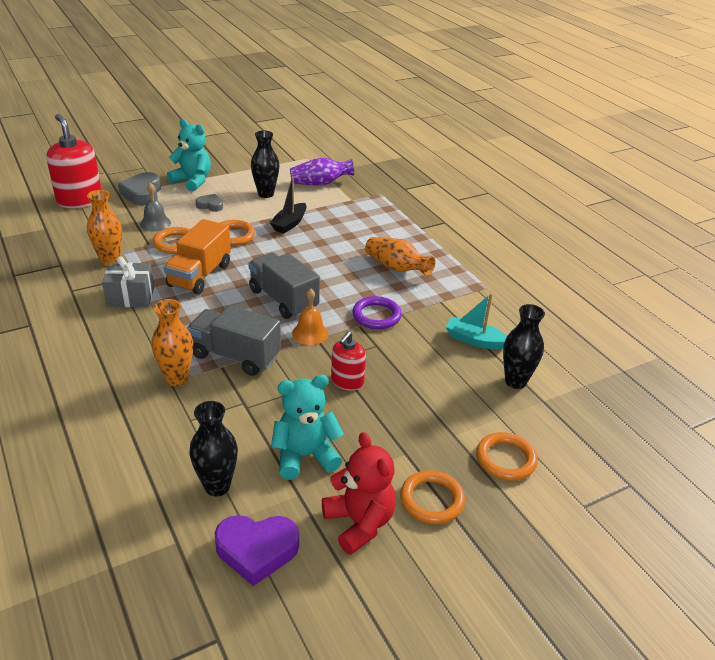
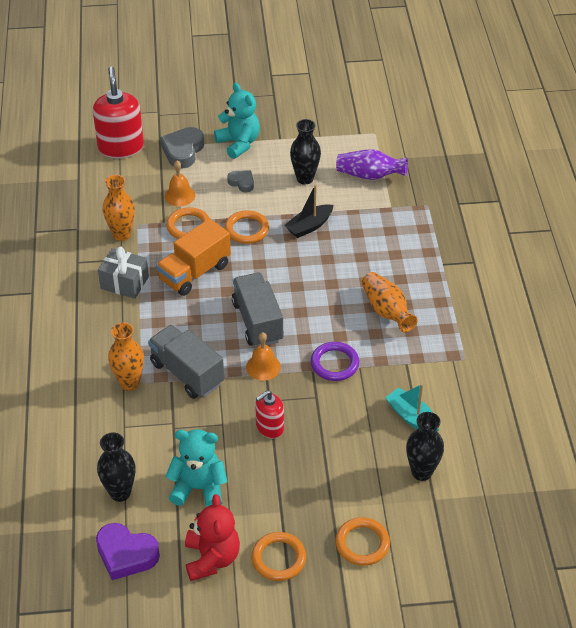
camera: 25 degrees right, 10 degrees up
(155, 223) = (180, 195): grey bell -> orange bell

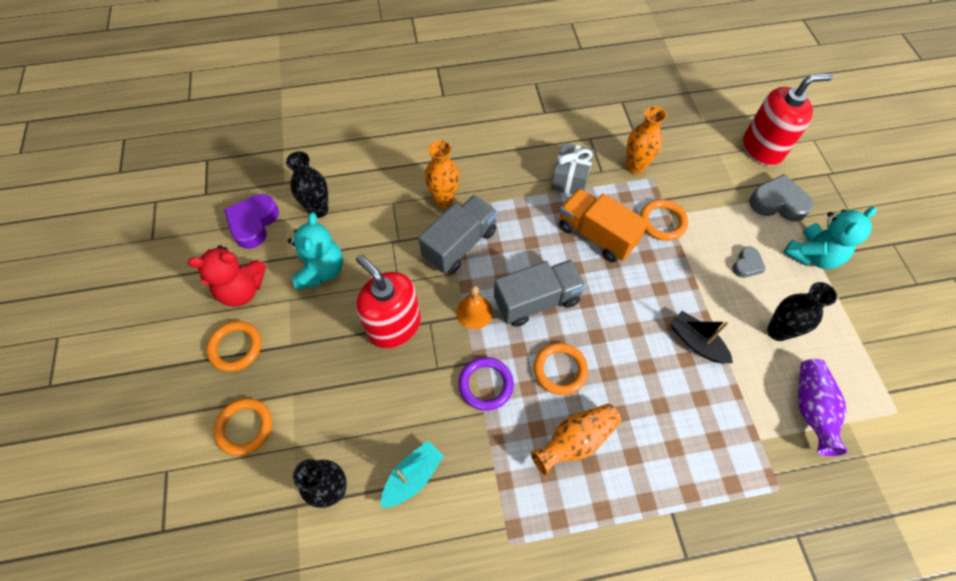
camera: 85 degrees right, 15 degrees up
(180, 195) = (706, 208): orange bell -> none
(246, 229) = (673, 277): orange ring -> orange ring (560, 370)
(269, 427) = (394, 325): red soap dispenser -> red soap dispenser, size x1.75

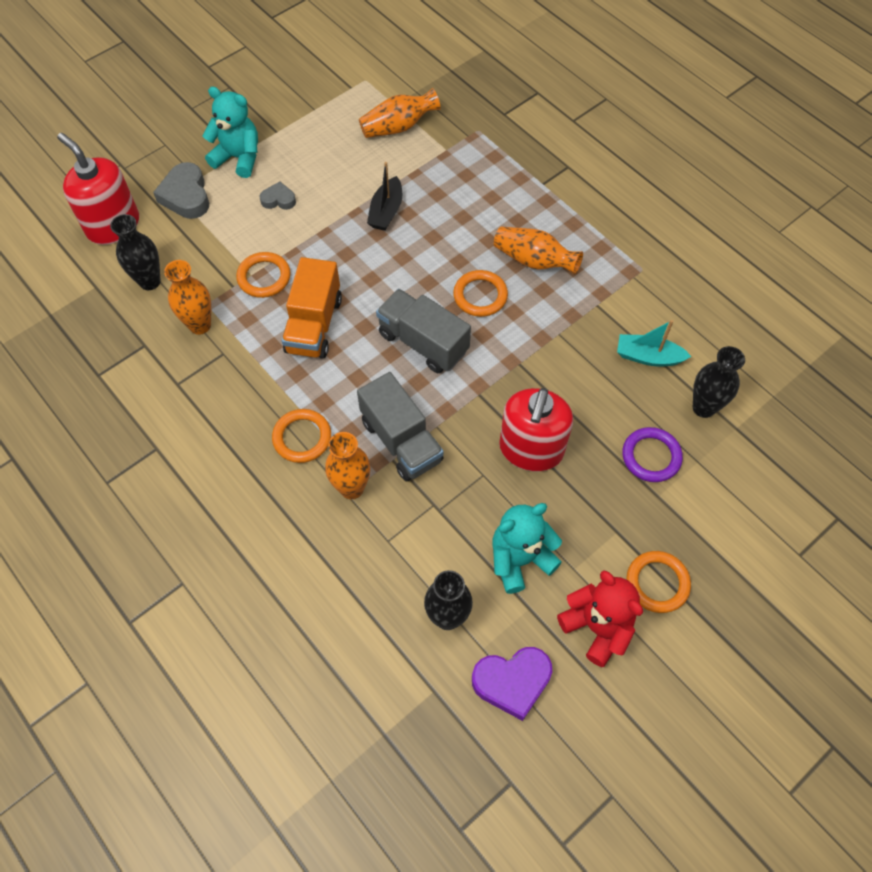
camera: 120 degrees left, 0 degrees up
(245, 427) = (716, 515): orange ring -> orange ring (302, 438)
(460, 244) = (401, 441): grey truck -> grey truck turned 135 degrees counterclockwise
(474, 312) = (469, 388): orange bell -> none
(486, 384) = (533, 344): purple ring -> purple ring (651, 456)
(570, 178) = (250, 378): grey gift -> none
(777, 331) = (338, 162): black vase -> black vase (150, 281)
(811, 409) = (398, 127): purple vase -> orange vase

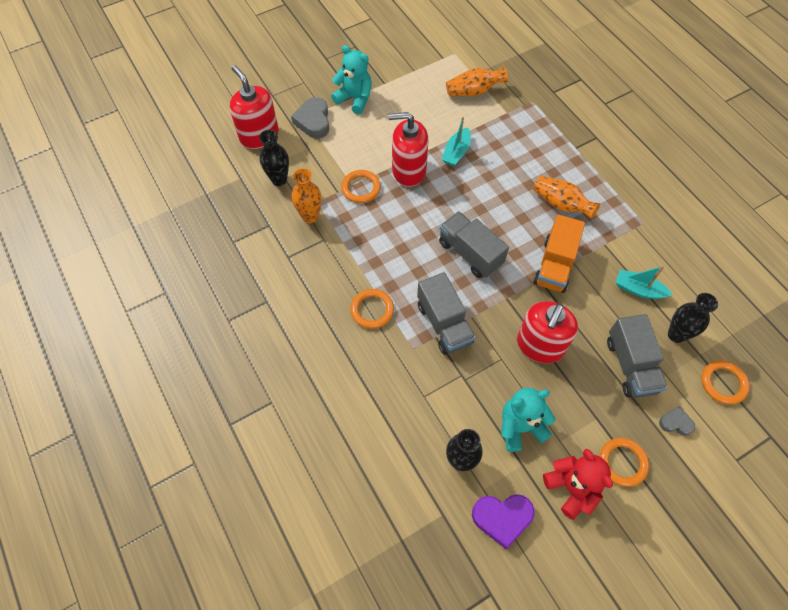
camera: 10 degrees right, 0 degrees up
(278, 200) = (379, 133): grey heart -> grey heart (675, 423)
(314, 325) = (392, 228): orange truck -> orange truck (554, 265)
(325, 244) = (408, 170): none -> red soap dispenser
(352, 488) = (403, 353): orange vase -> none
(386, 211) = (456, 152): black boat -> turquoise boat
(480, 296) = (517, 225): orange ring -> orange ring (723, 383)
(651, 456) = (630, 365): purple ring -> grey truck

